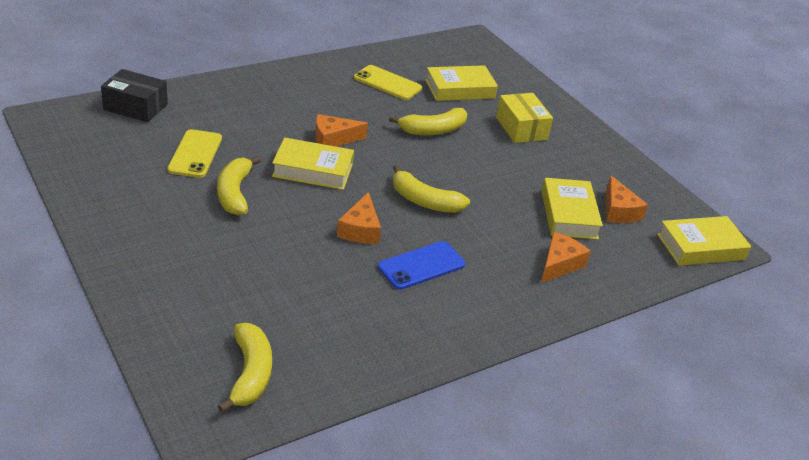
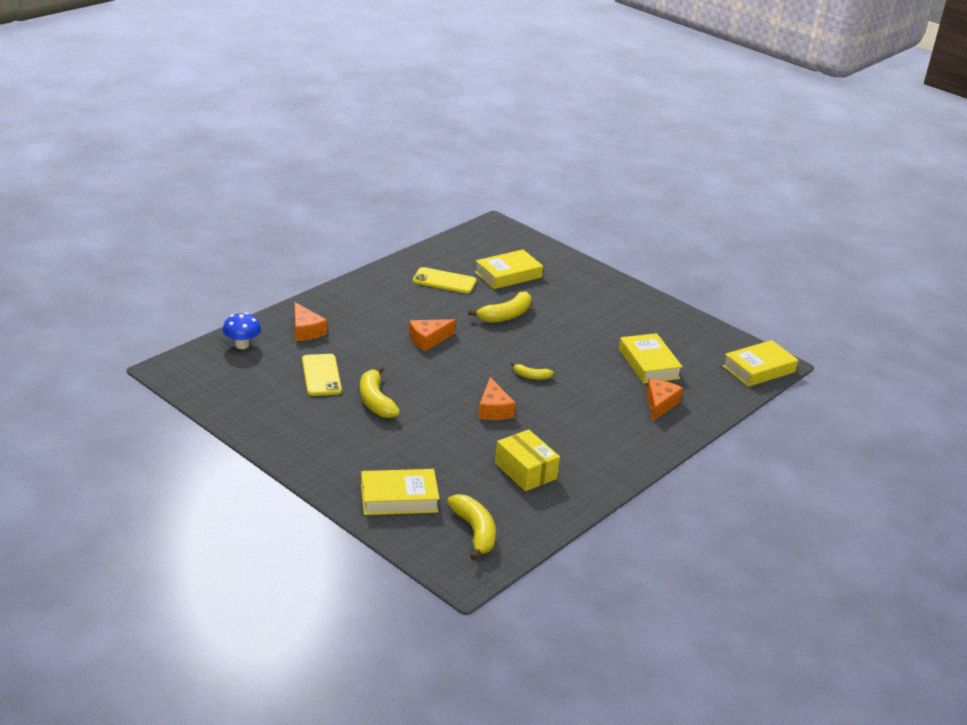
camera: 15 degrees left, 5 degrees down
(135, 107) = (242, 345): black box -> blue mushroom
(313, 170) = (427, 369): yellow book -> yellow book (399, 498)
(421, 266) = (556, 427): blue phone -> none
(424, 201) = (531, 376): yellow banana -> yellow banana, size x0.56
(521, 128) = (576, 299): yellow box -> yellow box (525, 471)
(618, 211) = (685, 353): orange cheese -> orange cheese (306, 330)

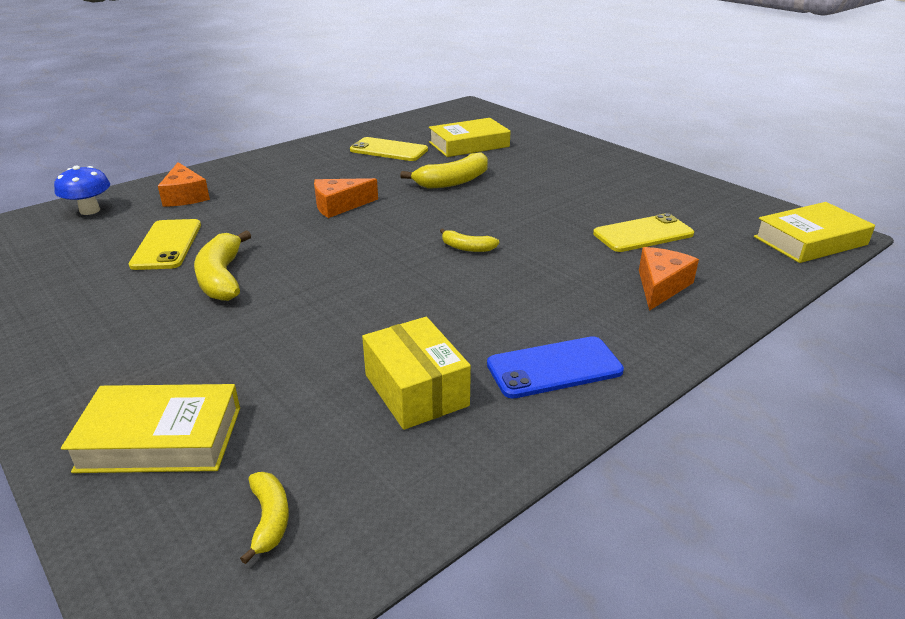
camera: 10 degrees right, 0 degrees up
(474, 532) = (269, 519): yellow banana -> yellow banana, size x0.56
(494, 409) = (396, 290): orange cheese -> none
(599, 457) = (554, 368): none -> blue phone
(648, 364) = (643, 234): yellow book -> yellow phone

